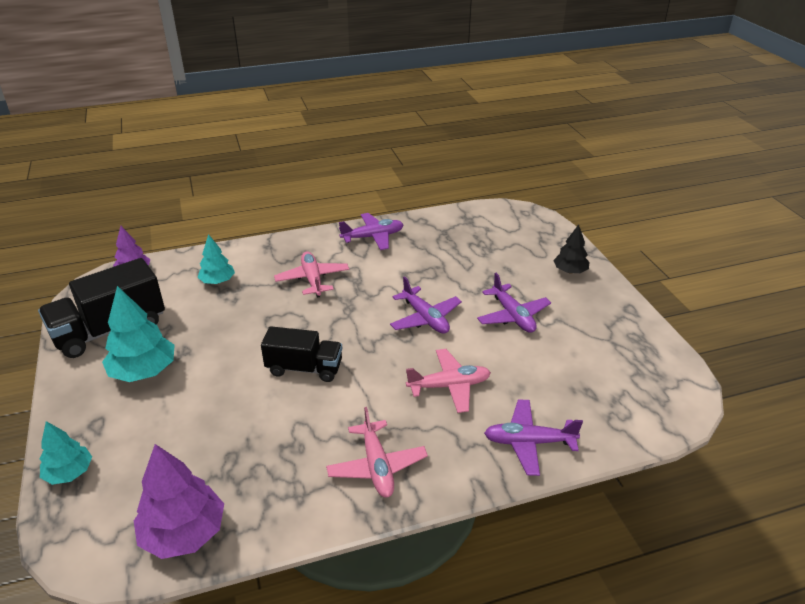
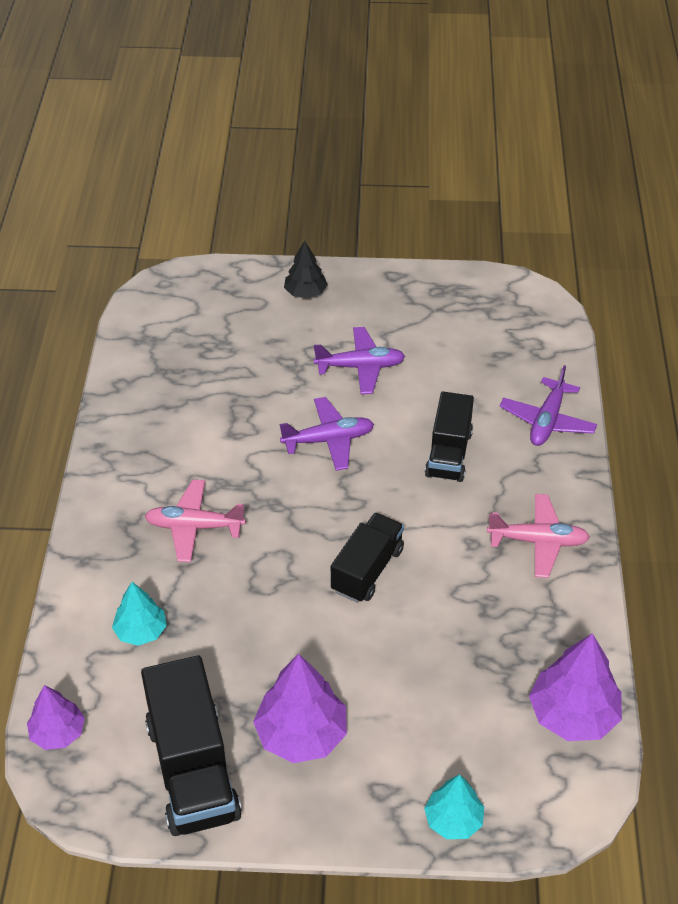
camera: 70 degrees left, 10 degrees up
(143, 371) = (301, 734): turquoise tree -> purple tree
(373, 237) = (130, 442): purple plane -> none
(449, 386) = (449, 454): pink plane -> black truck

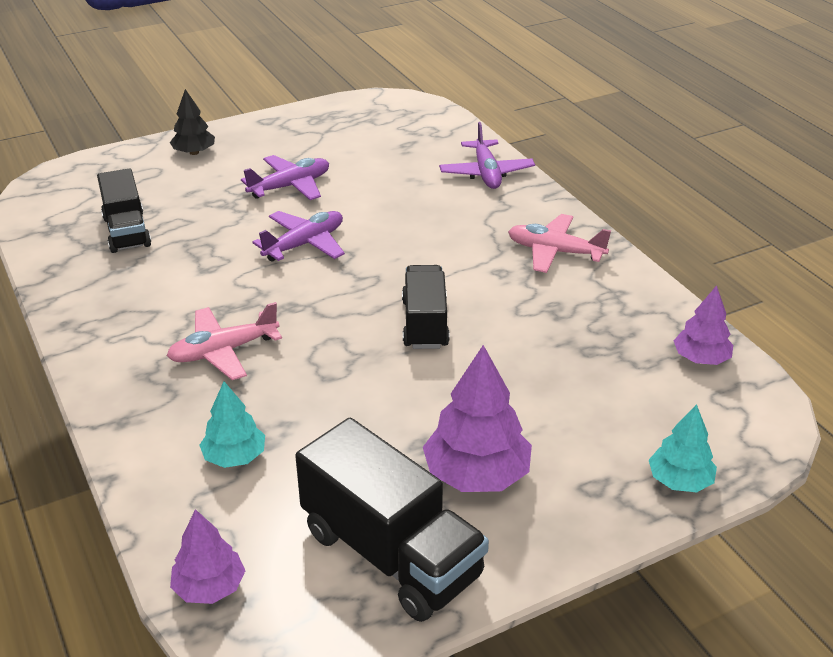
camera: 30 degrees left, 10 degrees down
(449, 454) = (423, 219): black truck -> black truck (127, 231)
(538, 541) = (555, 252): pink plane -> pink plane turned 135 degrees counterclockwise
(573, 715) = (700, 359): purple tree -> purple tree, size x0.61

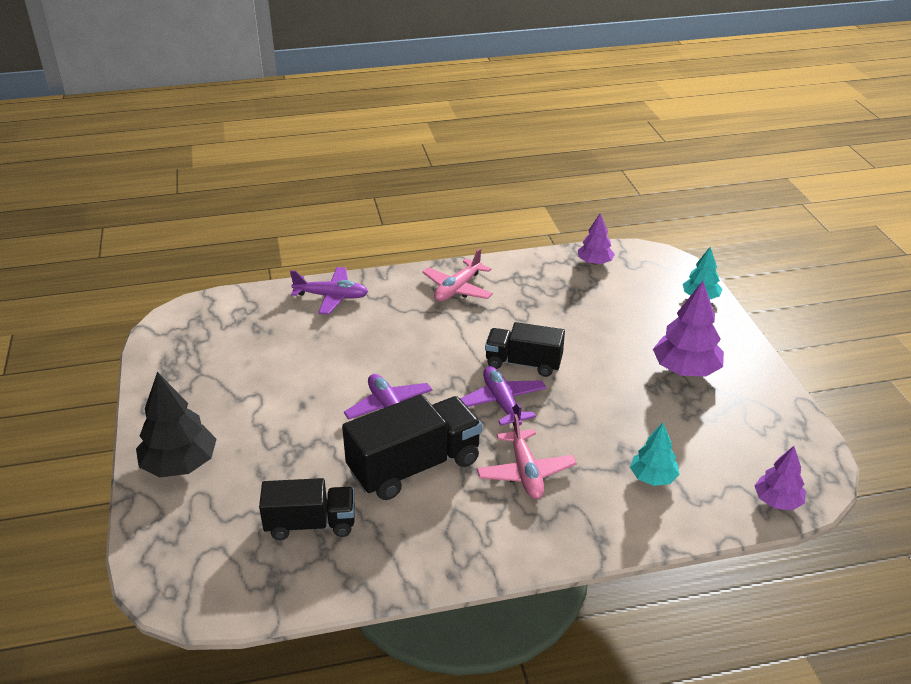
camera: 75 degrees left, 0 degrees up
(194, 152) = (179, 464): black tree -> black tree, size x1.63
(290, 186) = (288, 406): purple plane -> purple plane (502, 402)
(391, 553) = (751, 416): black truck -> black truck (414, 466)

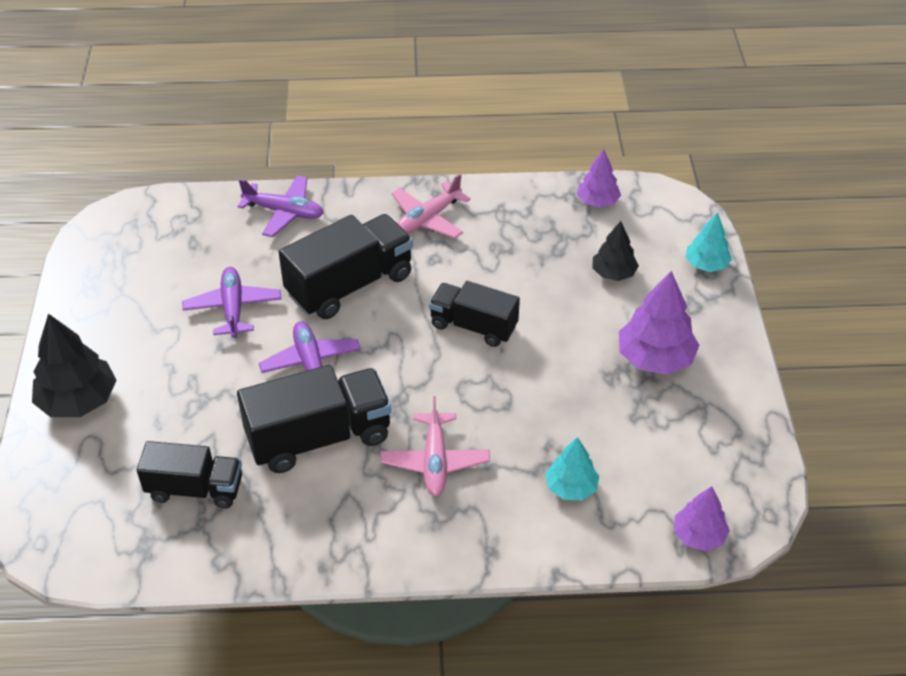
camera: 10 degrees right, 10 degrees up
(405, 344) = (349, 285): none -> black truck
(502, 402) = (435, 373): purple plane -> purple plane (233, 308)
(627, 311) = (613, 273): none -> black tree

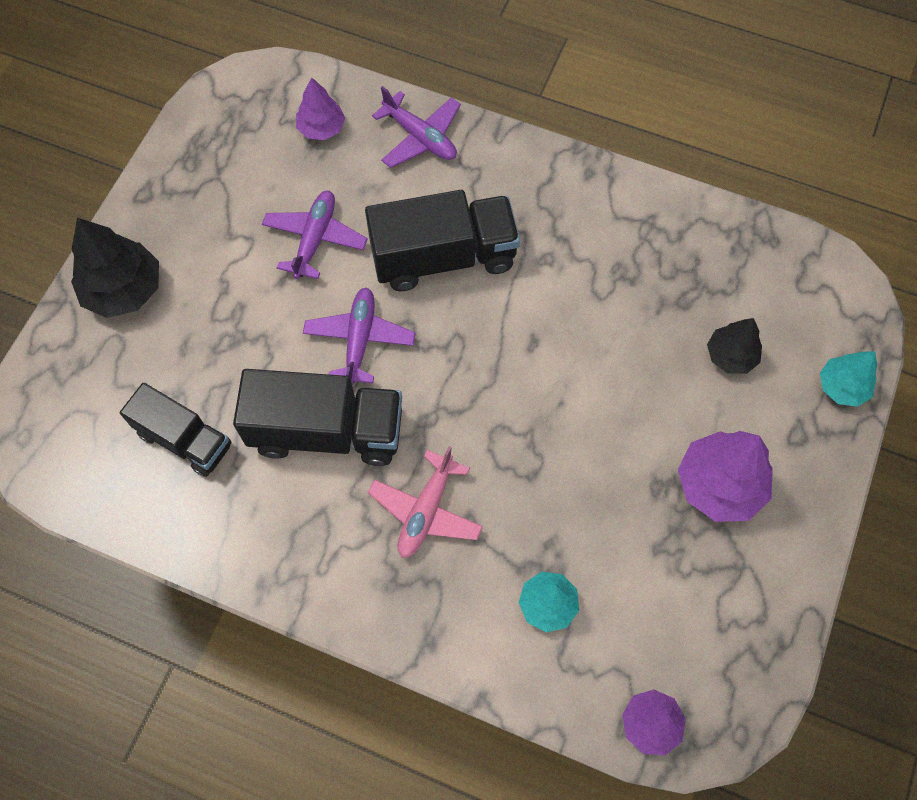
camera: 25 degrees right, 20 degrees up
(428, 219) = (565, 204): pink plane -> none
(473, 326) = (545, 361): black truck -> none
(597, 201) = (762, 253): purple tree -> purple tree (321, 128)

